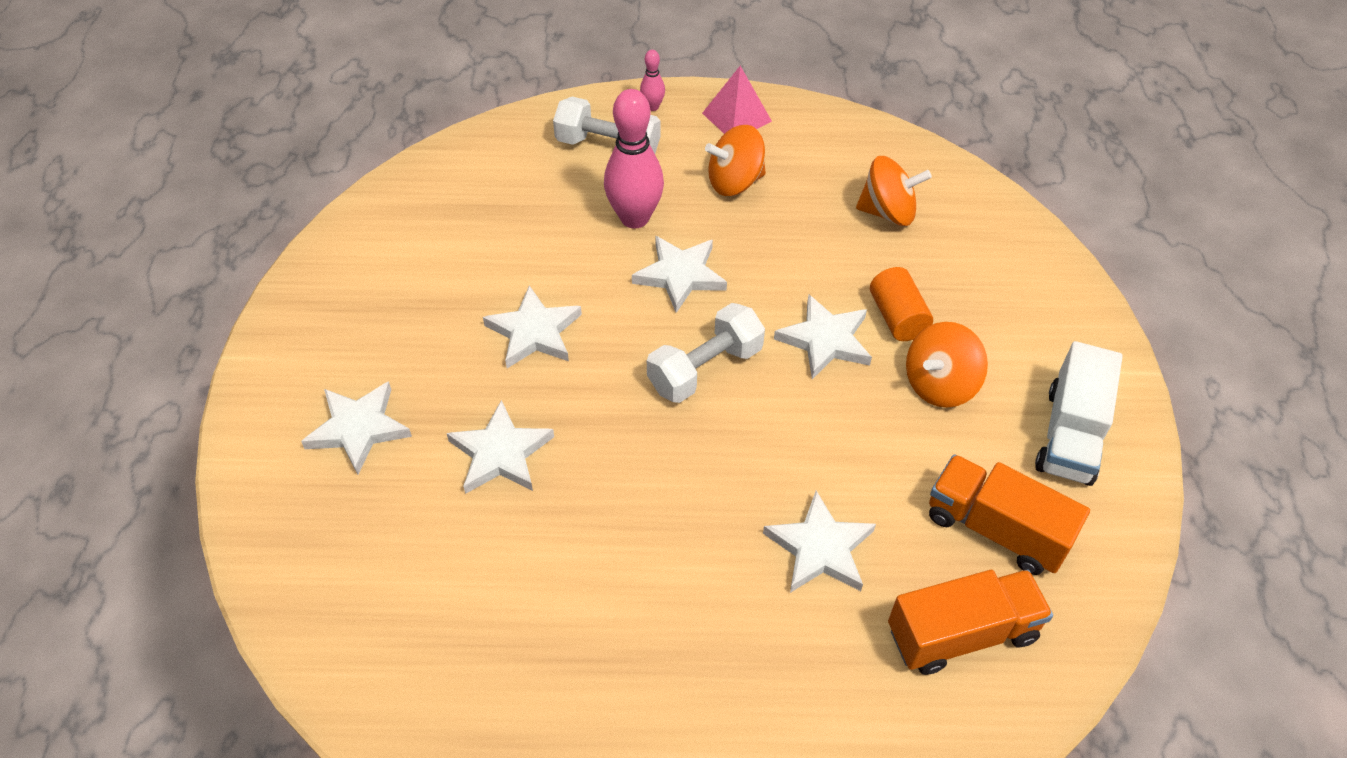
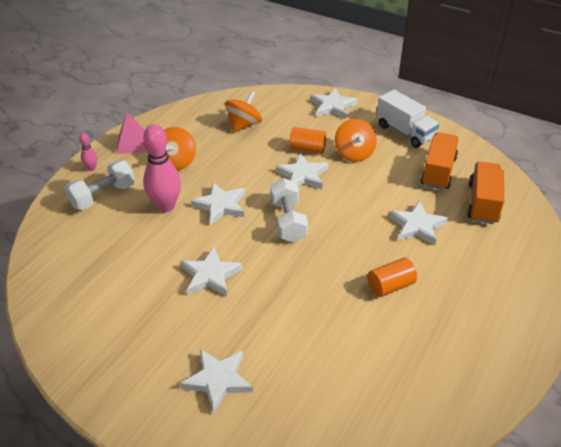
camera: 60 degrees left, 10 degrees down
(500, 453) = (284, 320): white star -> white star (332, 106)
(650, 561) = (390, 286): none -> orange cylinder
(995, 529) = (438, 172): orange truck -> orange truck turned 135 degrees clockwise

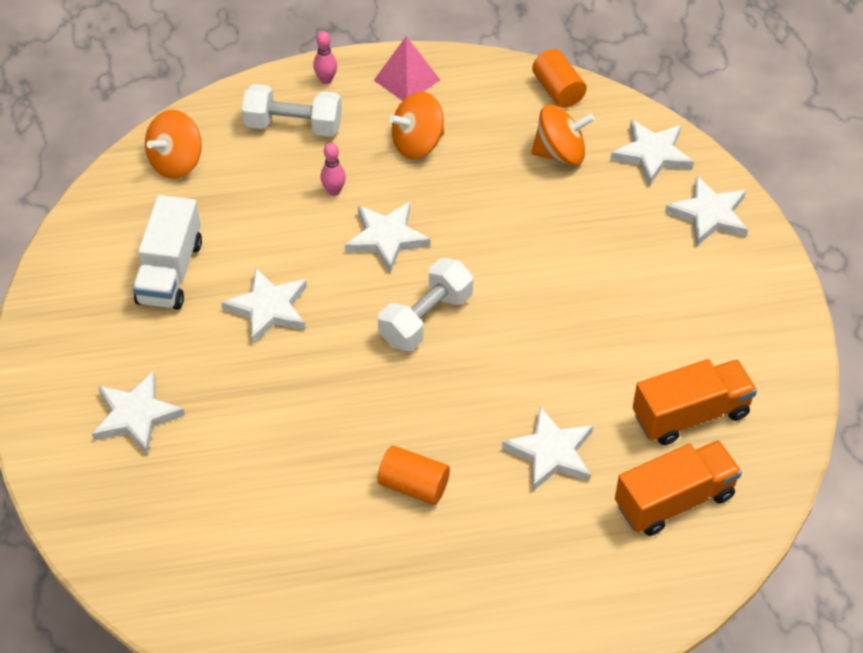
camera: 50 degrees right, 10 degrees up
(165, 206) = (334, 191): pink bowling pin -> pink bowling pin, size x0.47
(302, 175) = (525, 278): white star -> white star (652, 154)
(307, 149) = (583, 248): orange cylinder -> orange cylinder (558, 90)
(354, 154) = (628, 302): orange spinning top -> orange spinning top (176, 162)
(405, 132) = (741, 328): white truck -> white truck (170, 272)

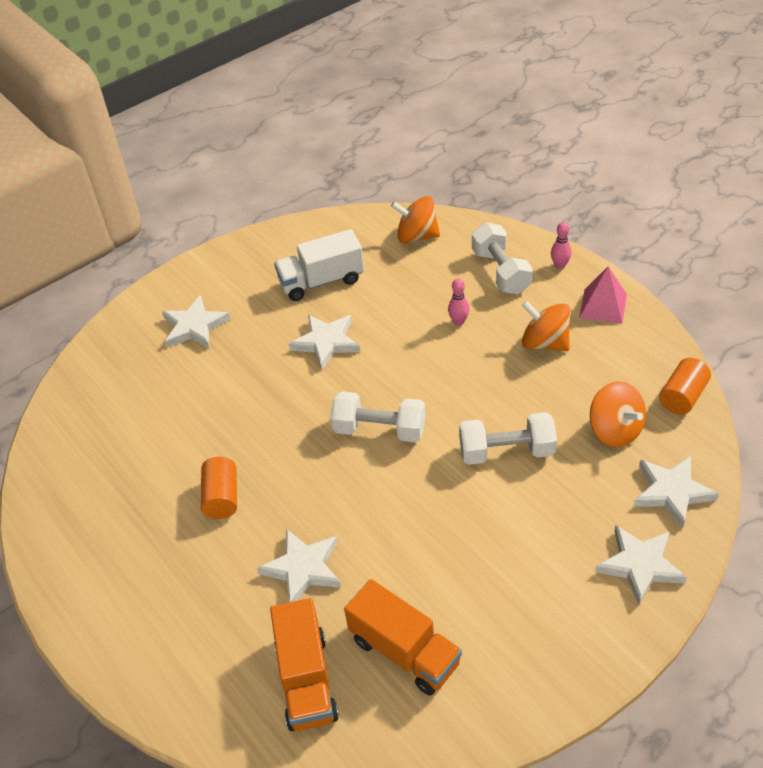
camera: 65 degrees right, 5 degrees down
(386, 238) = (438, 371): white star -> none
(527, 238) = (506, 452): none -> white dumbbell
(674, 500) = (306, 680): orange truck -> orange truck turned 45 degrees clockwise

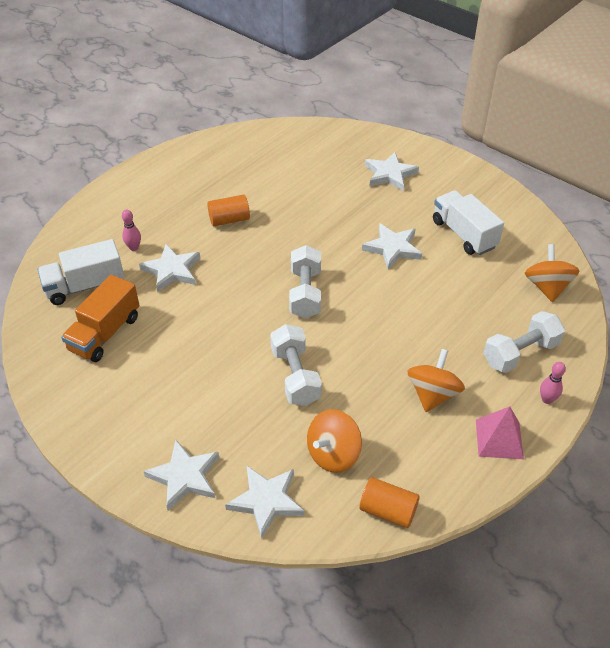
camera: 75 degrees right, 0 degrees up
(306, 680) = (85, 286): orange truck -> white truck
(458, 322) = (442, 329): pink bowling pin -> pink bowling pin (134, 248)

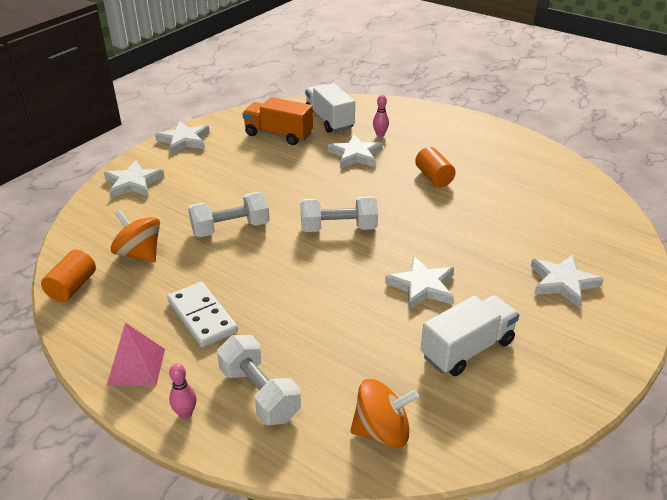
camera: 85 degrees right, 10 degrees down
(266, 501) = (101, 222): white star -> white star (184, 140)
(432, 394) = (202, 317): orange spinning top -> white domino

